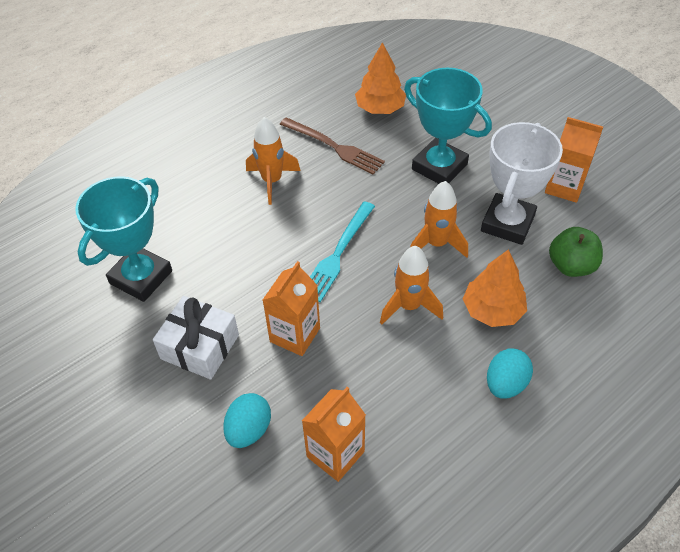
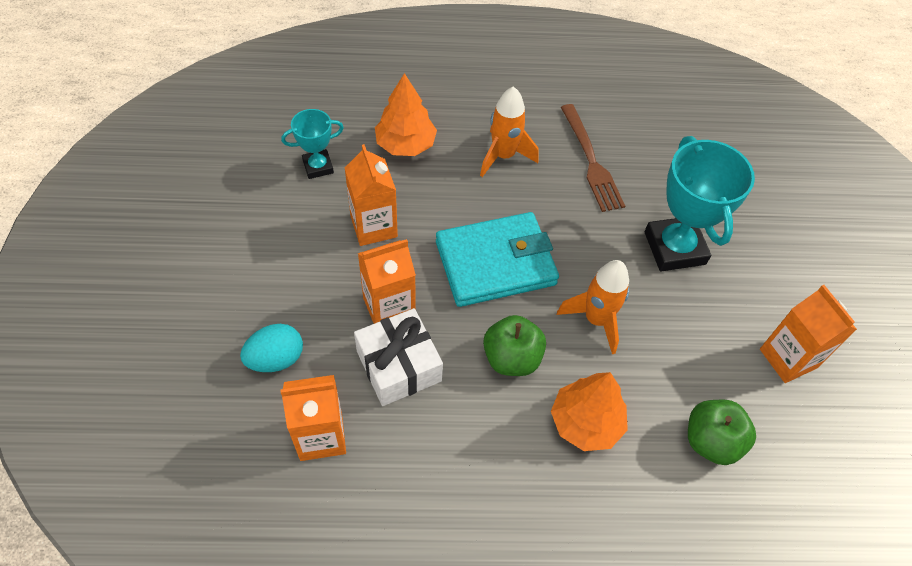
camera: 35 degrees right, 5 degrees up
(141, 277) = (318, 167): turquoise trophy -> turquoise trophy, size x0.54
(200, 347) = (306, 259): white gift -> white gift (398, 366)
(227, 289) = (374, 226): none -> orange carton
(337, 254) = (495, 263): turquoise fork -> turquoise wallet
(380, 108) = (673, 152): orange tree -> orange tree (405, 144)
(409, 306) = (511, 358): orange rocket -> green apple
(505, 384) = (527, 499): turquoise egg -> none
(507, 223) = (688, 351): white trophy -> none

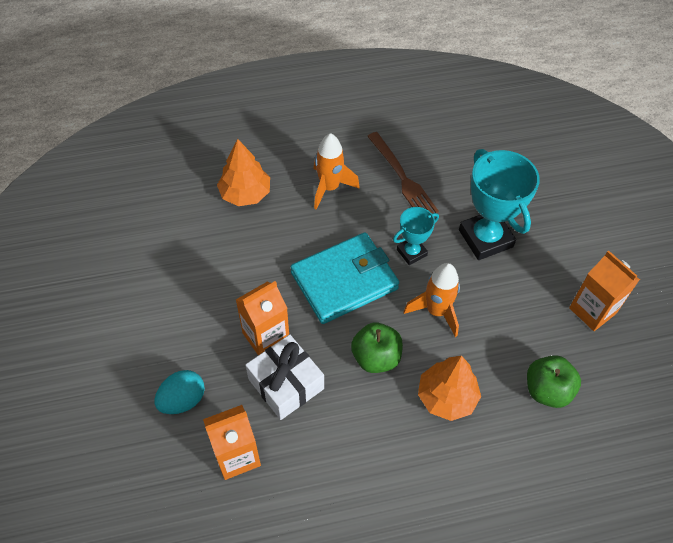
camera: 10 degrees left, 0 degrees up
(318, 167) = (175, 228): turquoise trophy -> turquoise trophy (411, 252)
(374, 226) = (236, 270): orange carton -> none

